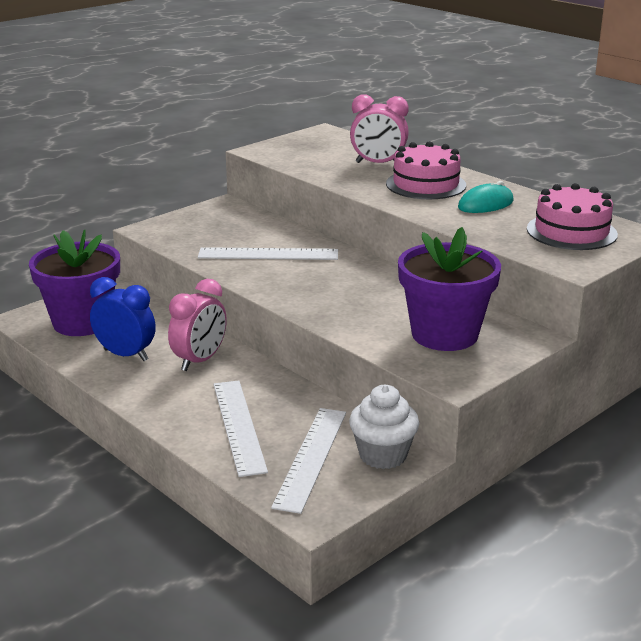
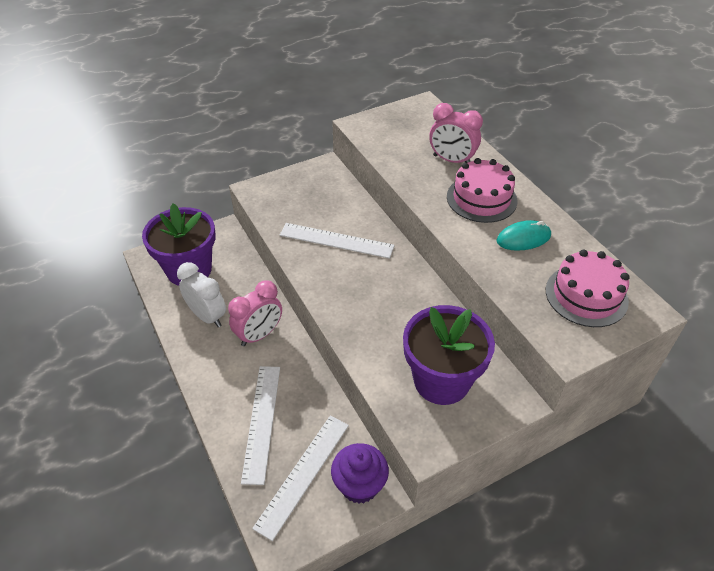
camera: 15 degrees right, 20 degrees up
(126, 355) = (207, 316): blue clock -> white clock
(383, 455) = (359, 485): white cupcake -> purple cupcake

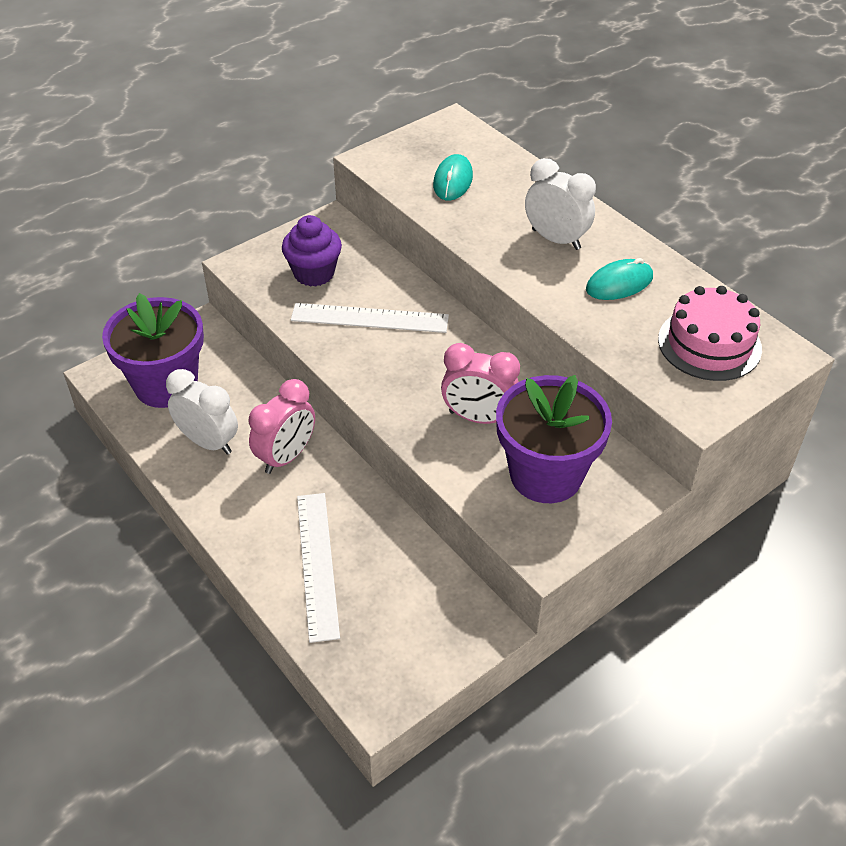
camera: 10 degrees left, 0 degrees up
(303, 474) = (387, 619): white ruler -> none
(359, 485) = (462, 621): purple cupcake -> purple cupcake (314, 273)
(414, 147) = (453, 181): none -> turquoise mouse
(451, 160) = (506, 194): pink clock -> pink clock (478, 418)
(481, 198) = (556, 239): pink cake -> white clock

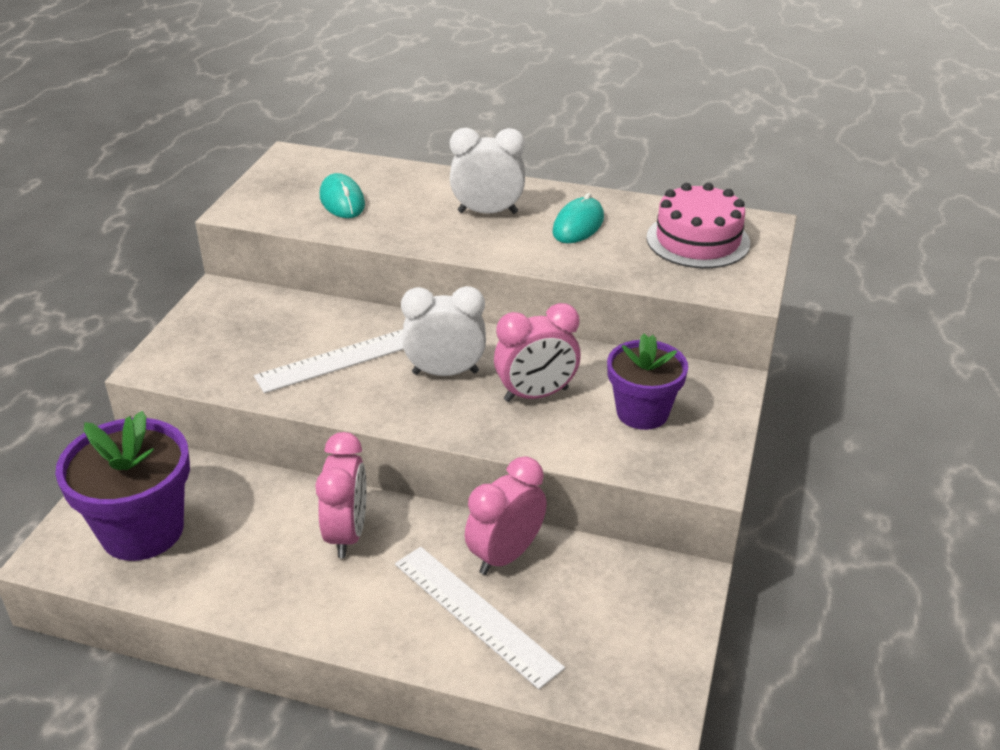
camera: 35 degrees left, 10 degrees down
(208, 442) = (247, 562): white clock -> white clock (445, 372)
(314, 273) = (247, 343): purple cupcake -> none
(376, 532) = (505, 555): none -> pink clock
(546, 475) = (642, 412): purple flower pot -> purple flower pot, size x0.66

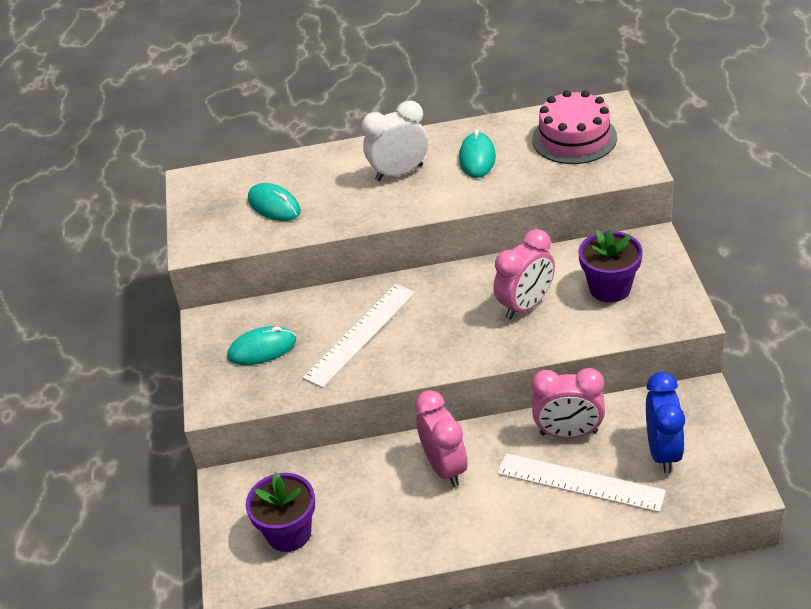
camera: 20 degrees left, 5 degrees up
(142, 530) = (289, 533): purple flower pot -> purple flower pot, size x0.66
(242, 335) = (262, 349): none -> turquoise mouse
(445, 372) = (446, 315): white clock -> none
(505, 555) = (568, 433): pink clock -> pink clock turned 105 degrees counterclockwise
(595, 623) = (663, 452): none -> blue clock

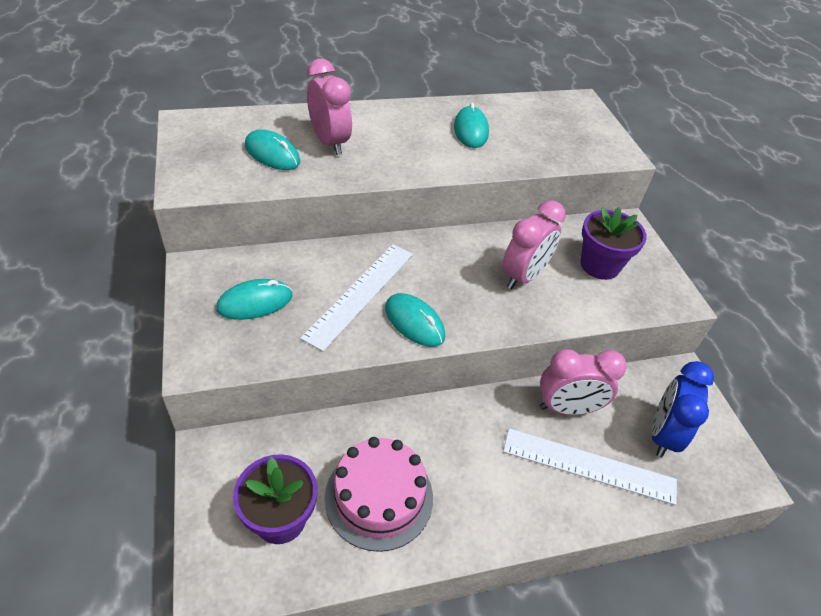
camera: 15 degrees left, 5 degrees up
(399, 173) = (397, 136): white clock -> none
(410, 357) = (414, 322): none -> turquoise mouse
(445, 467) = (448, 442): pink clock -> pink clock (330, 143)
(574, 138) = (557, 123): pink cake -> pink cake (379, 497)
(663, 452) = (662, 434): blue clock -> blue clock turned 150 degrees counterclockwise

